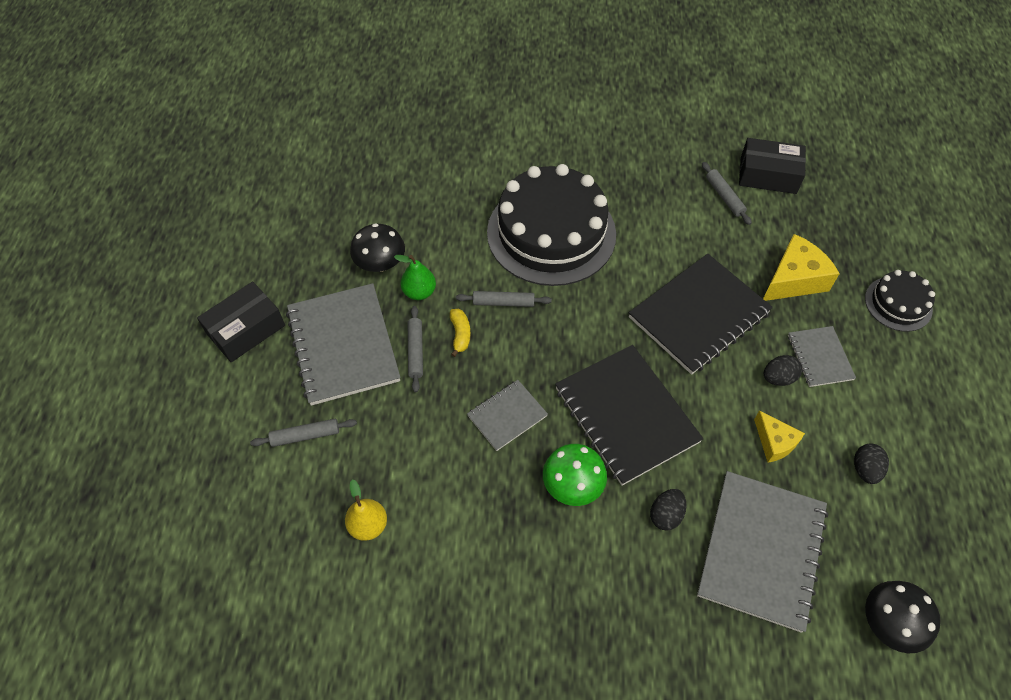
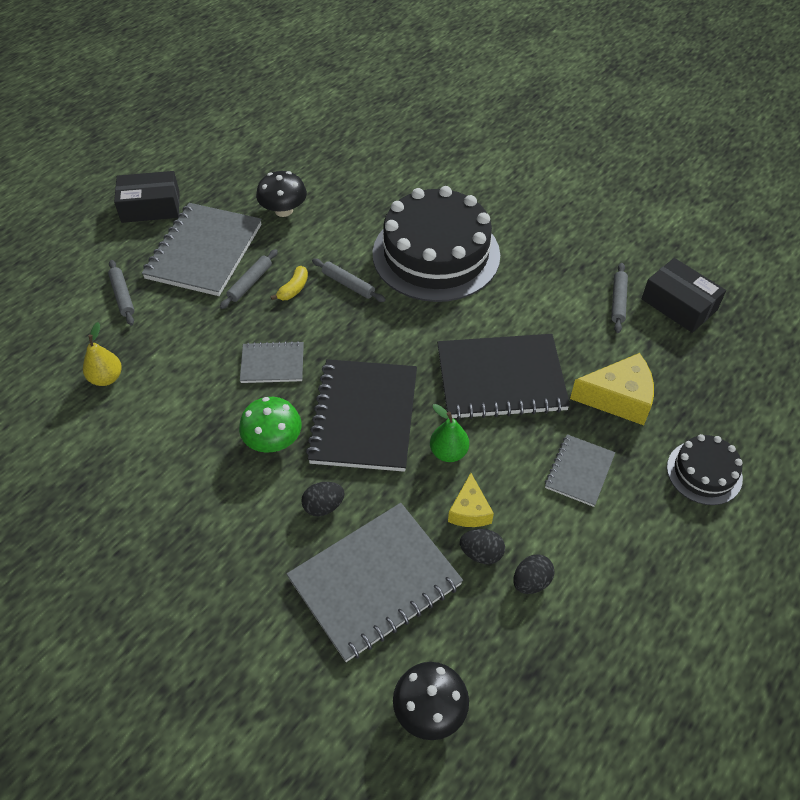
camera: 35 degrees right, 5 degrees down
(305, 435) = (122, 296): grey rolling pin -> grey rolling pin turned 45 degrees clockwise
(419, 292) = (292, 244): green pear -> green pear (448, 452)
(778, 378) = (523, 465): black egg -> black egg (481, 553)

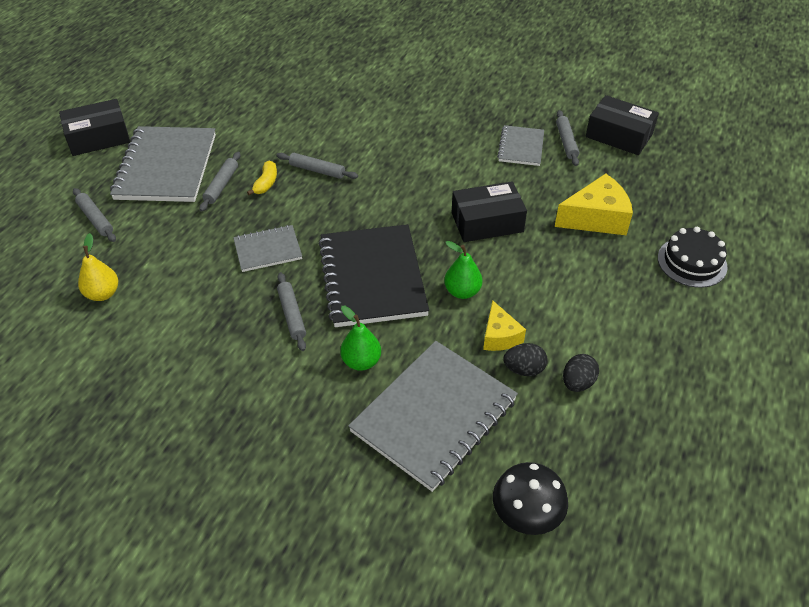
camera: 15 degrees left, 5 degrees down
(273, 440) = (292, 315): green mushroom -> grey rolling pin
(283, 210) = (233, 120): black mushroom -> none
(323, 506) = (361, 361): black egg -> green pear
(436, 254) = (390, 132): black cake -> none
(501, 379) = (487, 222): black notebook -> black box
(579, 471) = (585, 283): grey notebook -> grey notebook (521, 147)

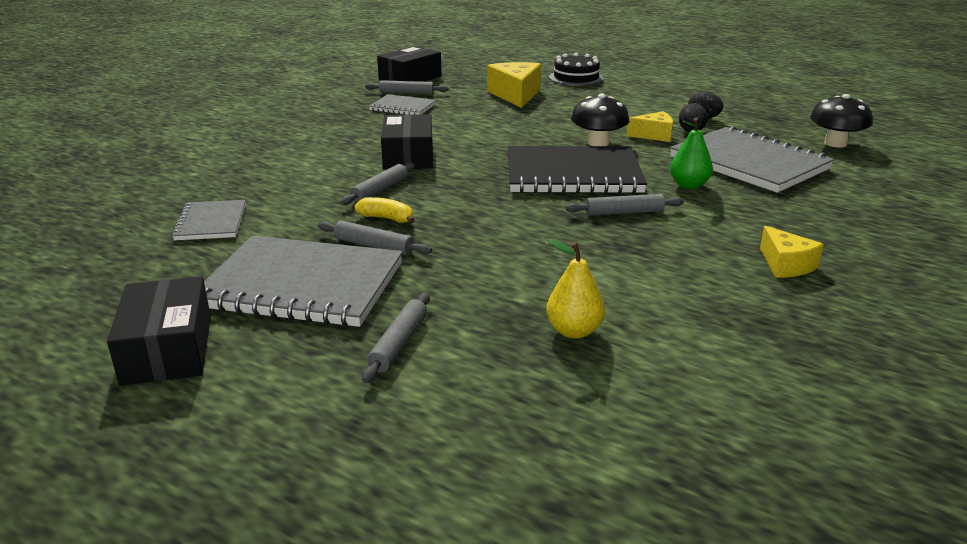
camera: 80 degrees left, 20 degrees down
(95, 219) = (399, 344): grey rolling pin -> grey rolling pin turned 45 degrees counterclockwise
(196, 420) = (786, 265): none -> yellow cheese
(268, 250) = (515, 221): grey notebook -> grey notebook (211, 222)
(462, 291) = (598, 143): green pear -> black mushroom
(487, 222) = (506, 127): black box -> black box (408, 156)

